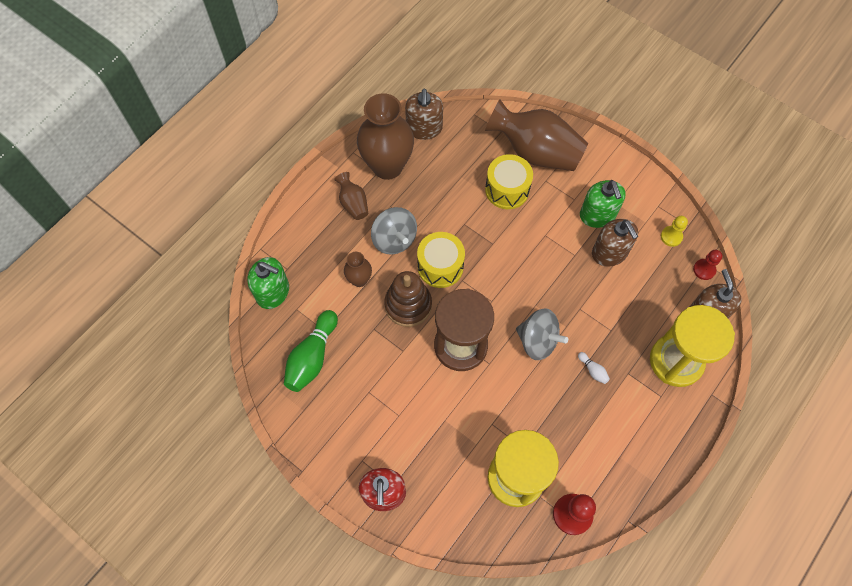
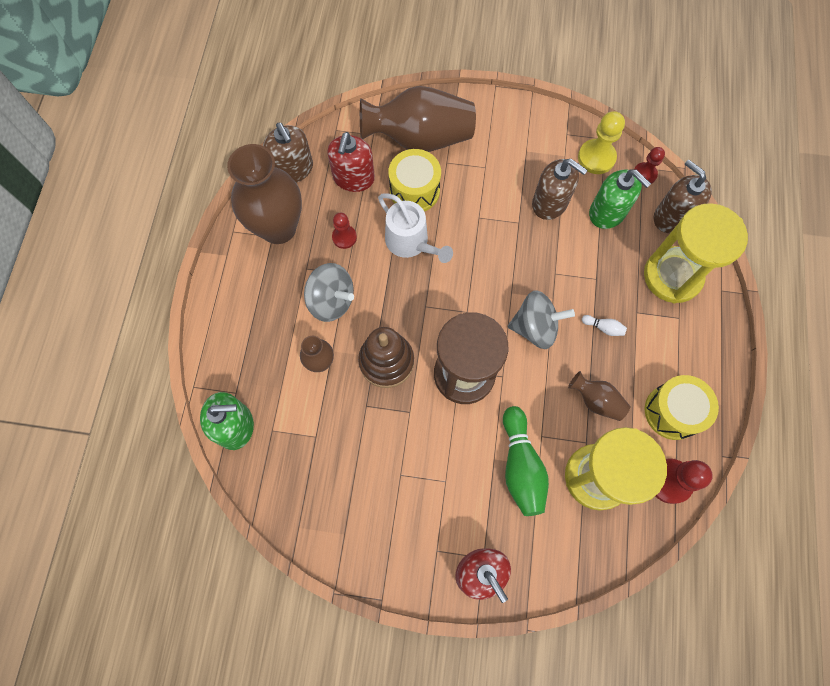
camera: 30 degrees left, 5 degrees up
(312, 357) = (320, 472): green bowling pin -> green bowling pin (520, 466)
(353, 203) = (265, 285): brown vase -> brown vase (596, 400)
(432, 198) = (344, 237): none -> red pawn
(440, 266) = (395, 304): yellow drum -> yellow drum (672, 412)
(465, 157) = (353, 178): none -> red soap dispenser
(480, 227) = (410, 242): none -> white watering can
(597, 215) = (516, 171): green soap dispenser -> green soap dispenser (607, 212)
(671, 236) = (596, 158): yellow pawn -> yellow pawn, size x1.59

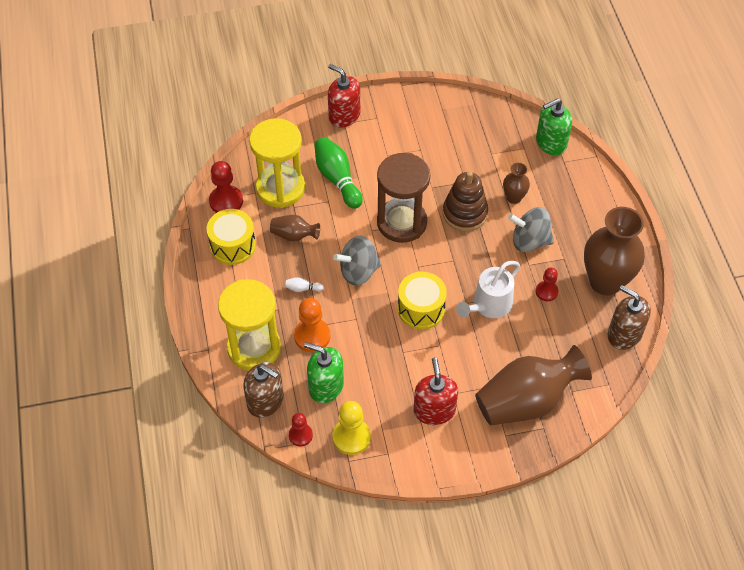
camera: 160 degrees right, 15 degrees down
(353, 178) = (567, 344): red soap dispenser -> red soap dispenser (434, 410)
(410, 242) = (489, 305): white watering can -> white watering can turned 75 degrees counterclockwise
(414, 190) = (507, 350): yellow drum -> yellow drum (421, 309)
(550, 203) = (381, 378): brown soap dispenser -> none
(607, 269) = (312, 336): none -> orange pawn

